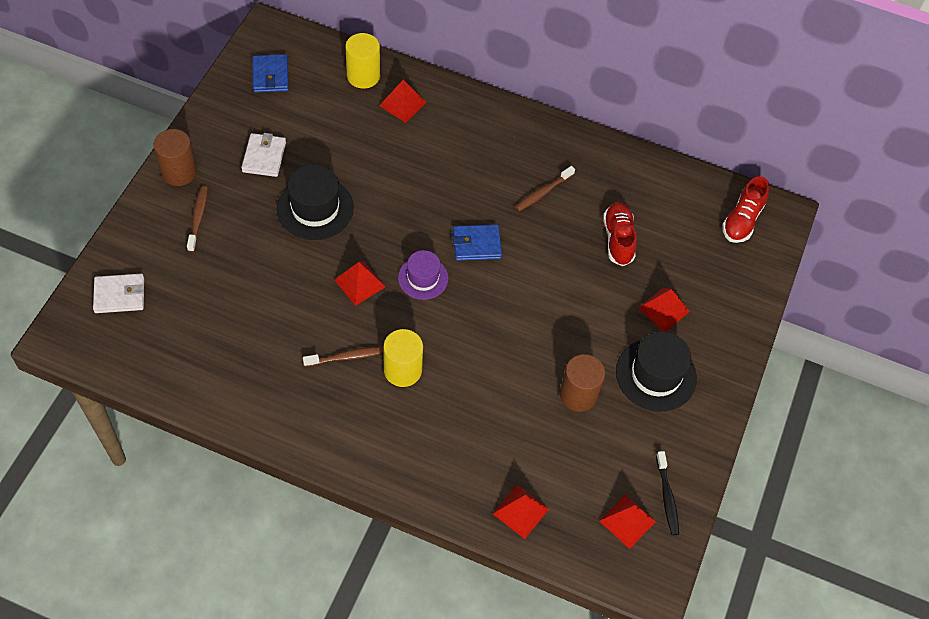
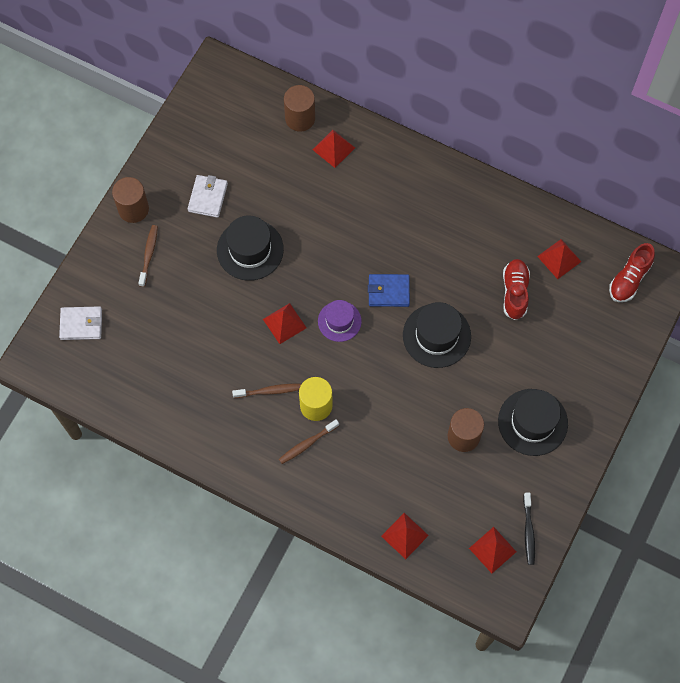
camera: 10 degrees right, 10 degrees up
(270, 76) = (217, 115): blue wallet -> none
(363, 76) = (300, 118): yellow cylinder -> brown cylinder
(535, 288) = (436, 335): none -> black hat
(543, 192) = (452, 243): brown toothbrush -> brown toothbrush (307, 444)
(663, 309) = (547, 362): red pyramid -> red pyramid (559, 259)

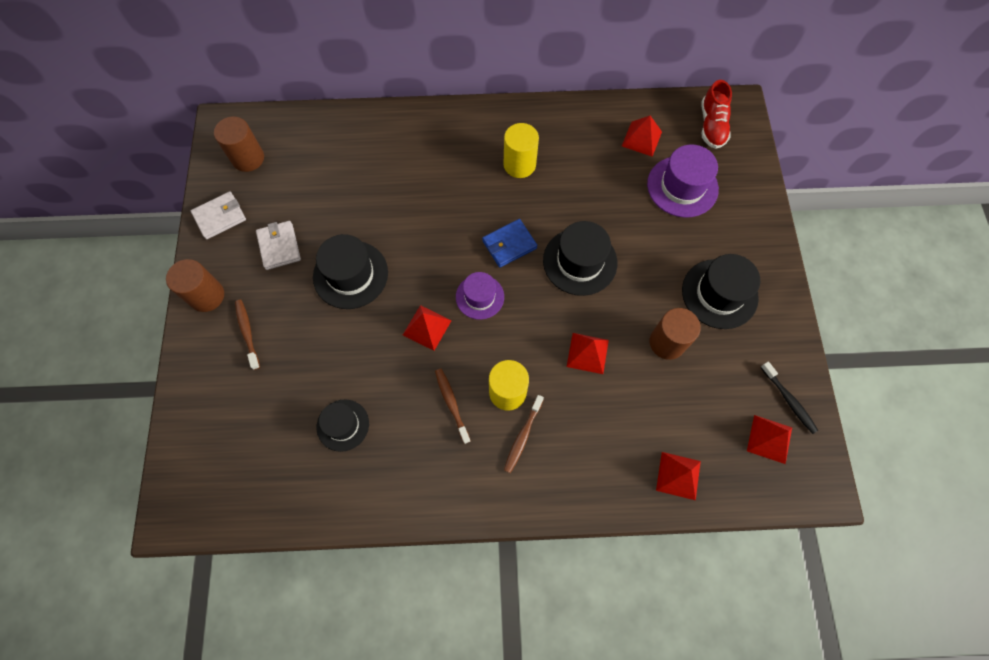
camera: 30 degrees left, 0 degrees up
(81, 324) = (210, 444): white wallet -> white wallet (220, 217)
(181, 363) = (343, 425): none -> black hat
(269, 391) = (451, 404): brown toothbrush -> brown toothbrush turned 75 degrees counterclockwise
(300, 118) = (330, 133): brown cylinder -> brown cylinder (248, 158)
(333, 148) = (378, 144): red pyramid -> red pyramid (587, 353)
(440, 227) = (519, 164): none -> yellow cylinder
(515, 292) = (623, 186): red shoe -> none
(565, 318) = (682, 186): none -> purple hat

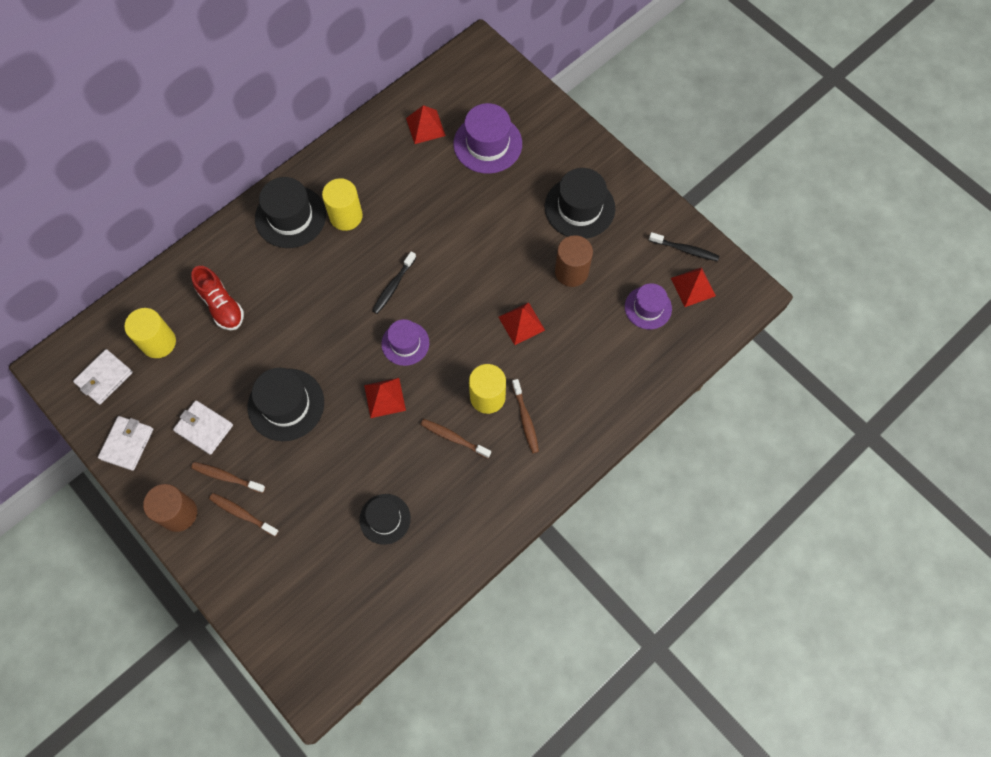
camera: 40 degrees left, 0 degrees up
(248, 158) = (104, 378): brown cylinder -> white wallet
(262, 296) = (226, 477): none -> brown toothbrush
(305, 160) = (158, 342): none -> yellow cylinder
(509, 245) = (393, 286): blue wallet -> black toothbrush
(580, 261) = (458, 259): black hat -> black hat (290, 216)
(678, 475) = (653, 360): red pyramid -> none
(711, 425) = (648, 307): none -> purple hat
(712, 126) = (471, 78): red shoe -> red shoe (221, 305)

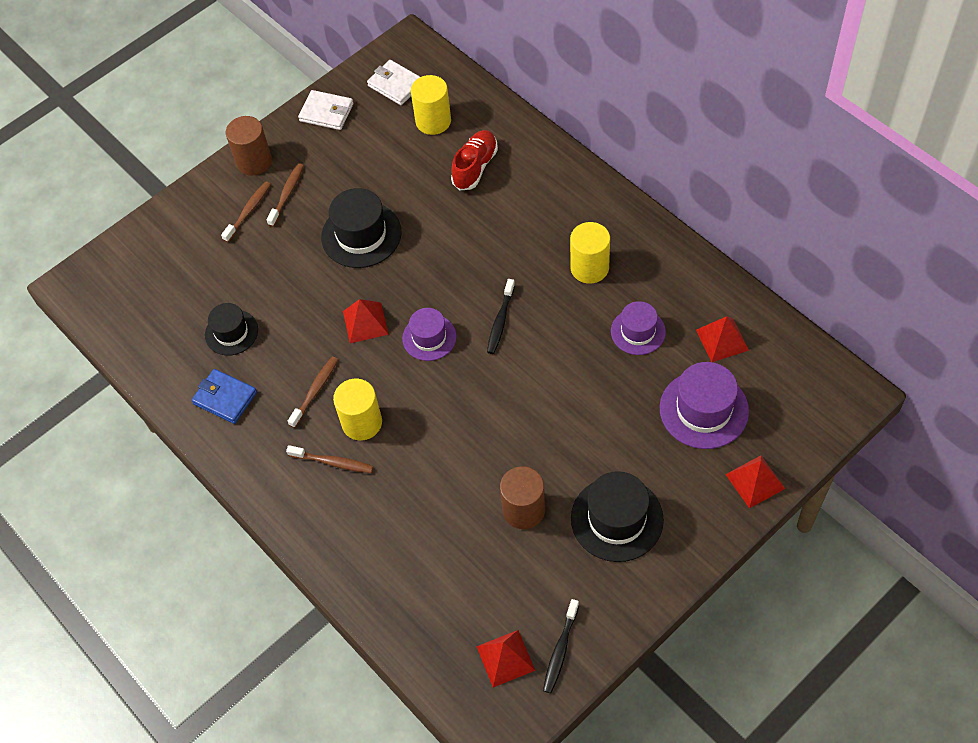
camera: 95 degrees right, 10 degrees down
(204, 428) = (339, 170): white wallet -> none
(221, 305) = (475, 167): red shoe -> red shoe turned 150 degrees clockwise
(290, 216) = (586, 215): black hat -> none
(393, 286) = (500, 321): black toothbrush -> black toothbrush turned 105 degrees counterclockwise
(456, 519) = (225, 398): none -> blue wallet
(521, 323) = (453, 455): red pyramid -> red pyramid (755, 481)
(525, 419) = (333, 462): brown toothbrush -> brown toothbrush turned 150 degrees counterclockwise
(648, 307) = (475, 600): purple hat -> purple hat (638, 331)

